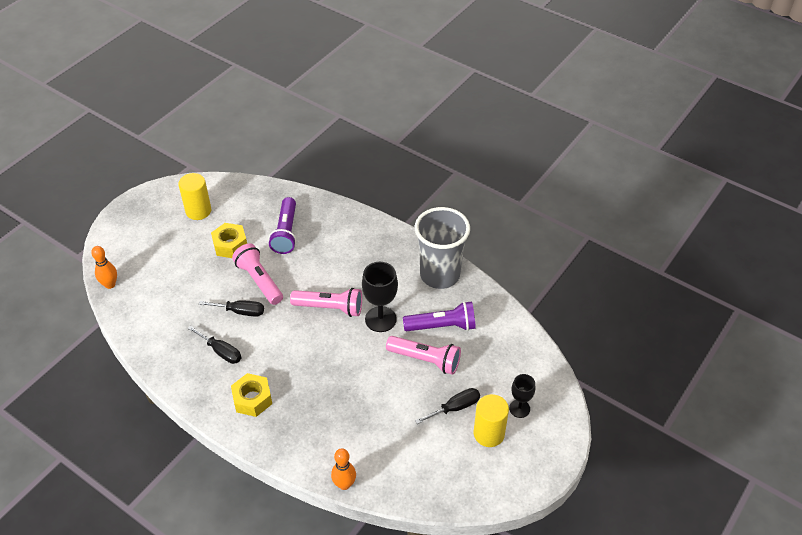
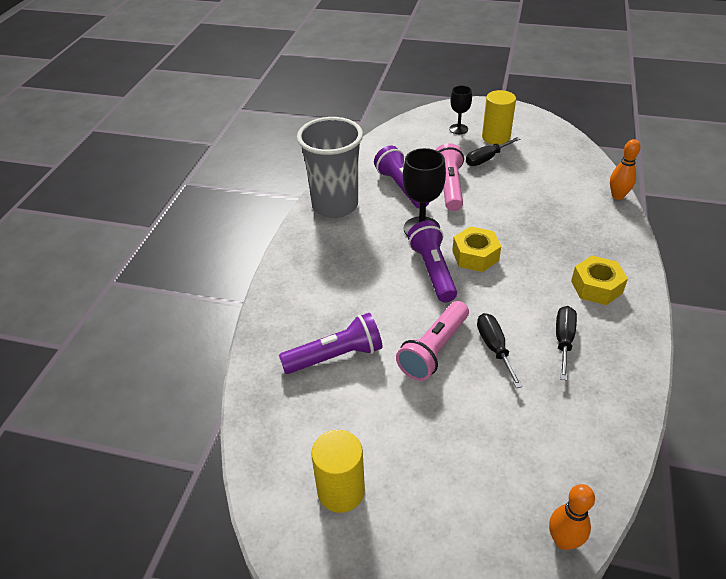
camera: 110 degrees left, 5 degrees down
(230, 245) = (391, 411): yellow nut -> yellow nut (475, 256)
(330, 308) = (433, 271): pink flashlight -> purple flashlight
(455, 408) = (486, 159): black screwdriver -> black screwdriver turned 75 degrees counterclockwise

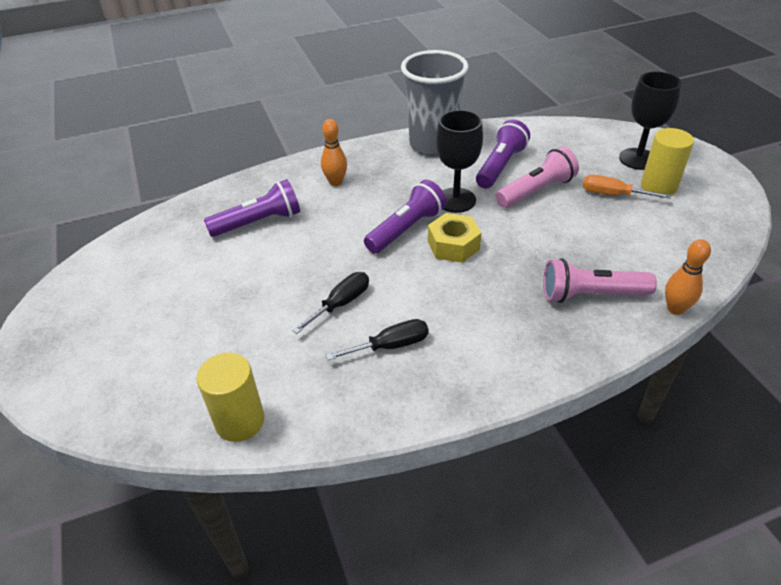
camera: 55 degrees right, 0 degrees up
(335, 356) = (258, 222): purple flashlight -> purple flashlight turned 60 degrees counterclockwise
(341, 491) = (130, 282): yellow cylinder -> yellow cylinder (240, 421)
(434, 350) = (308, 269): pink flashlight -> pink flashlight (591, 295)
(458, 129) = (638, 159): black goblet -> black goblet, size x1.62
(486, 159) = (612, 194): black screwdriver -> orange screwdriver
(563, 541) = (148, 428): orange bowling pin -> orange bowling pin (336, 182)
(596, 287) = (494, 343): yellow nut -> none

